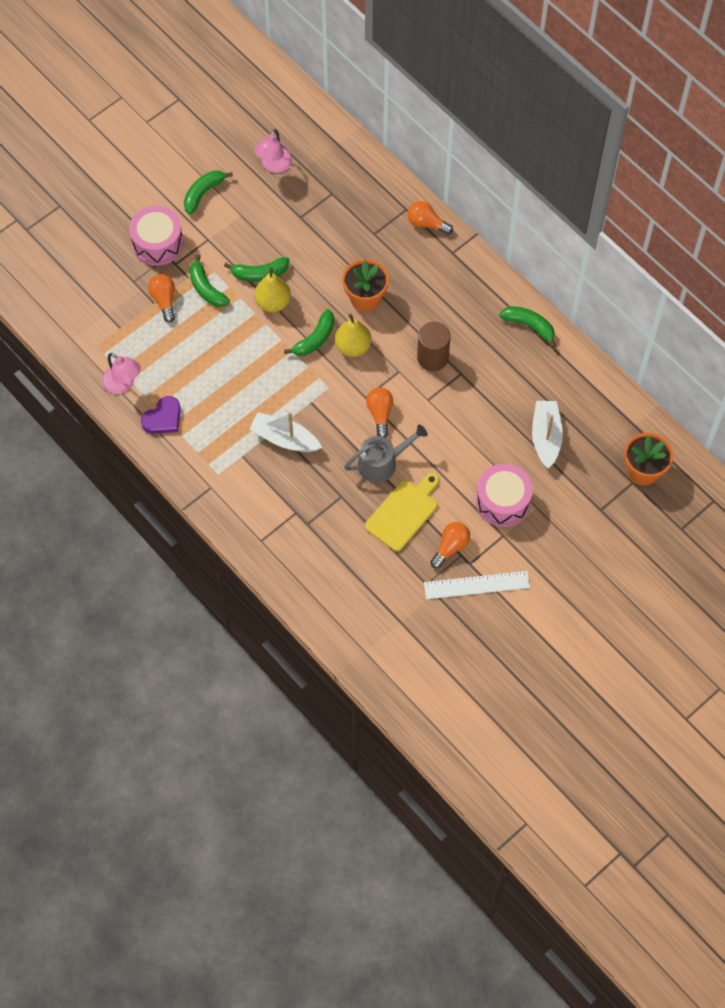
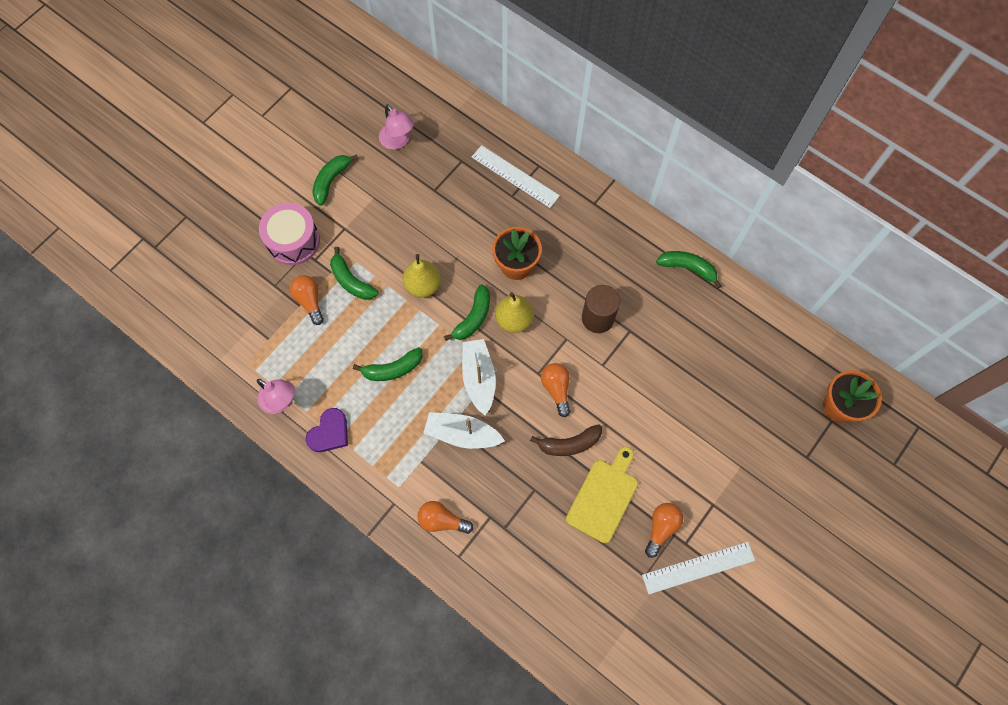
camera: 10 degrees left, 5 degrees up
(259, 273) = (403, 256): green banana -> green banana (392, 369)
(274, 166) = (398, 141): pink lamp -> pink lamp turned 45 degrees counterclockwise
(381, 216) = (515, 176): none -> white ruler
(382, 463) = (569, 444): grey watering can -> brown banana
(427, 223) = (562, 177): orange light bulb -> orange light bulb (442, 520)
(502, 501) = (704, 466): pink drum -> none
(546, 437) = (732, 386): white boat -> white boat (478, 378)

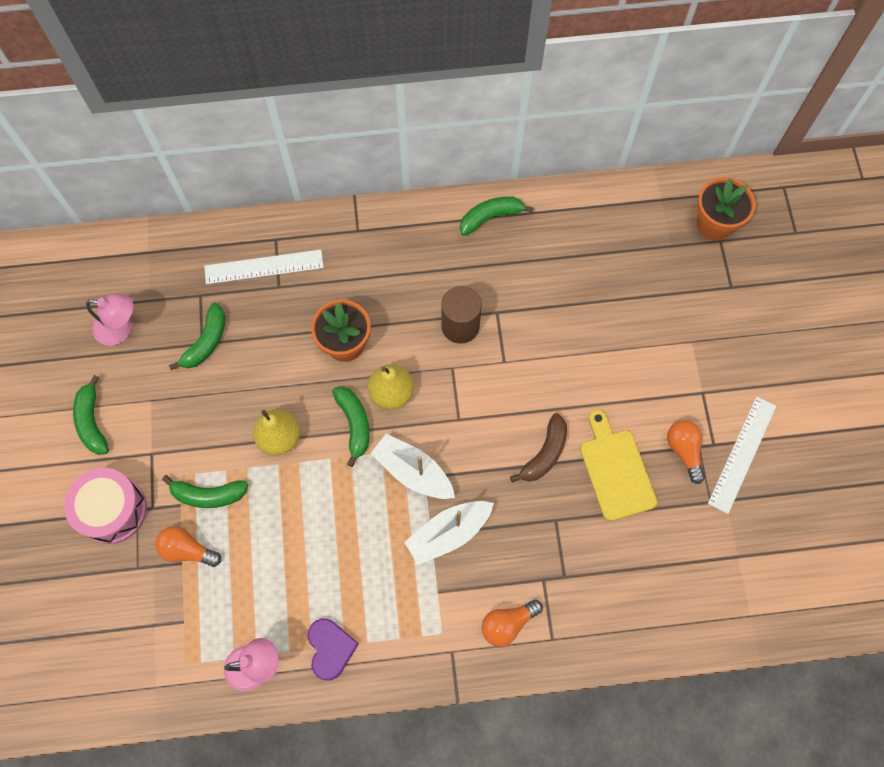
camera: 45 degrees left, 0 degrees up
(392, 369) = (329, 537): green banana -> green banana (206, 342)
(556, 389) = (487, 418): orange light bulb -> none

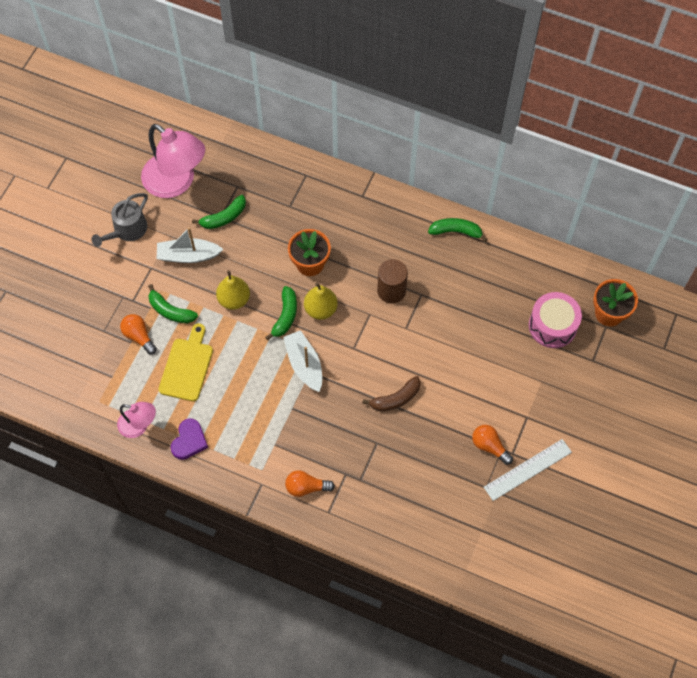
camera: 30 degrees right, 5 degrees down
(92, 421) = (127, 230): green banana -> grey watering can
(112, 510) = (109, 289): pink drum -> pink drum (552, 326)
(121, 329) = (176, 182): pink lamp -> pink lamp, size x1.88
(264, 267) = (288, 189): white ruler -> none
(448, 533) = (303, 413): white boat -> white boat (188, 256)
(616, 470) = (436, 434): yellow cutting board -> yellow cutting board (187, 366)
(684, 450) = (489, 446): orange light bulb -> orange light bulb turned 60 degrees counterclockwise

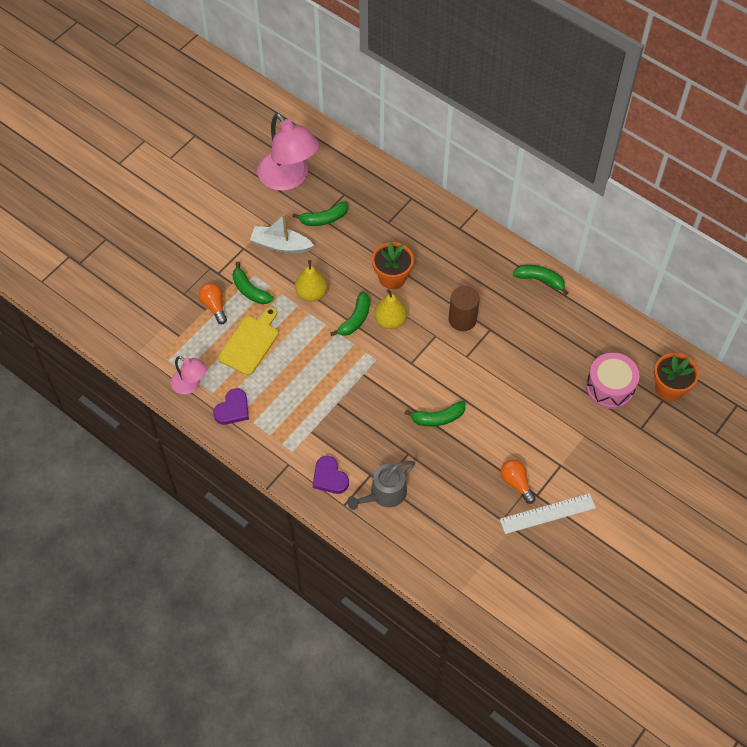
camera: 15 degrees right, 5 degrees down
(127, 230) = (231, 210): grey watering can -> grey watering can (384, 494)
(304, 364) = (360, 366): white boat -> none
(306, 487) = (329, 477): orange light bulb -> purple heart
(395, 399) = (438, 418): brown banana -> green banana

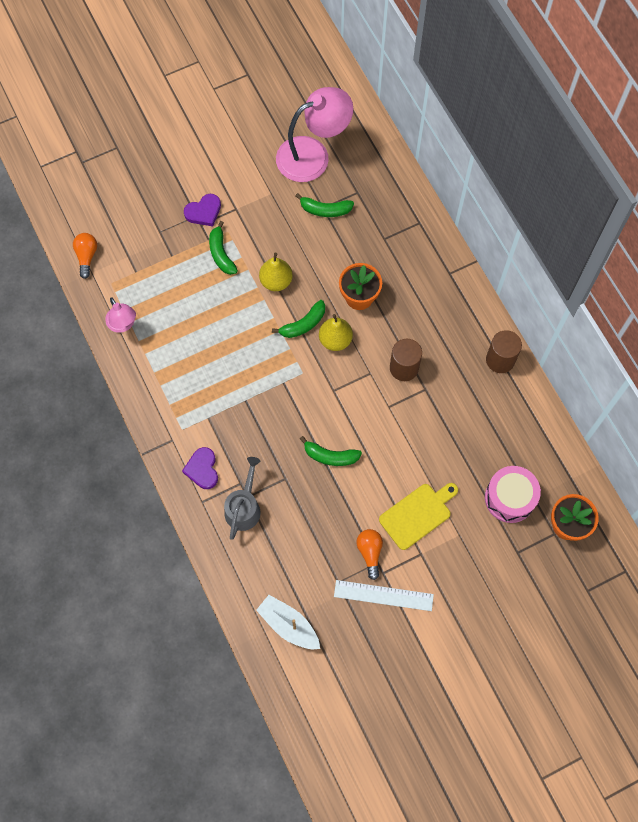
camera: 25 degrees right, 10 degrees up
(214, 306) = (181, 256): orange light bulb -> orange light bulb (86, 256)
(233, 409) = (149, 365): purple heart -> purple heart (204, 212)
(250, 343) = (196, 306): yellow cutting board -> yellow cutting board (417, 514)
(281, 245) = (271, 220): white boat -> white boat (288, 625)
(289, 178) = (313, 155): pink lamp -> pink lamp turned 105 degrees counterclockwise
(384, 494) = (244, 507): grey watering can -> grey watering can turned 120 degrees clockwise
(540, 280) = (500, 360): green banana -> brown cylinder

